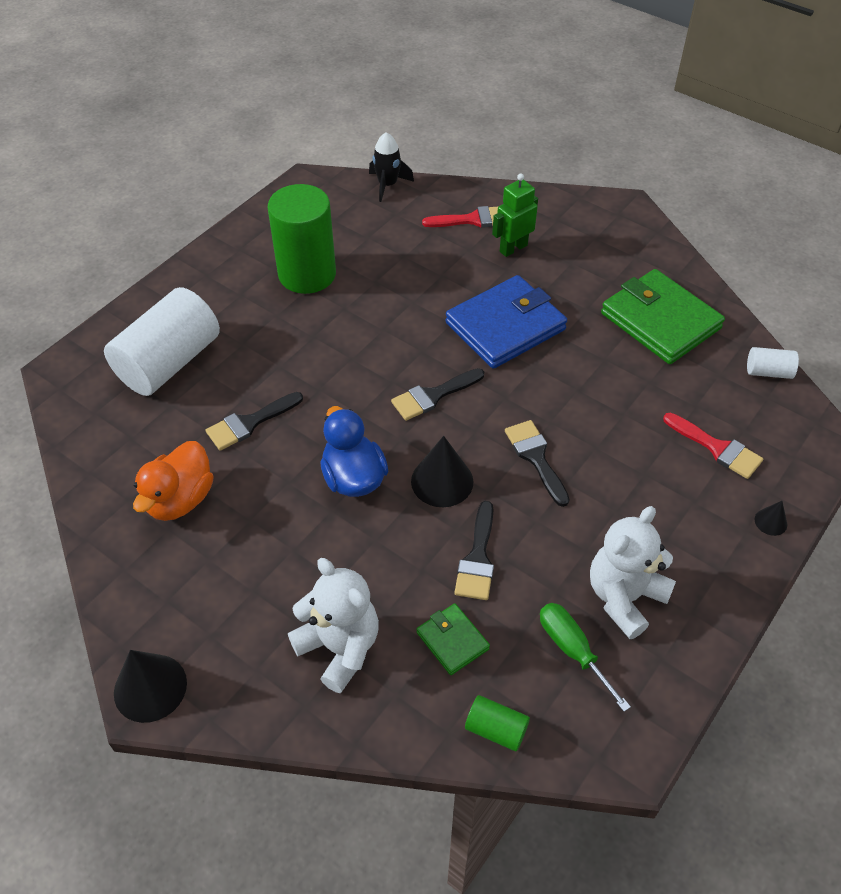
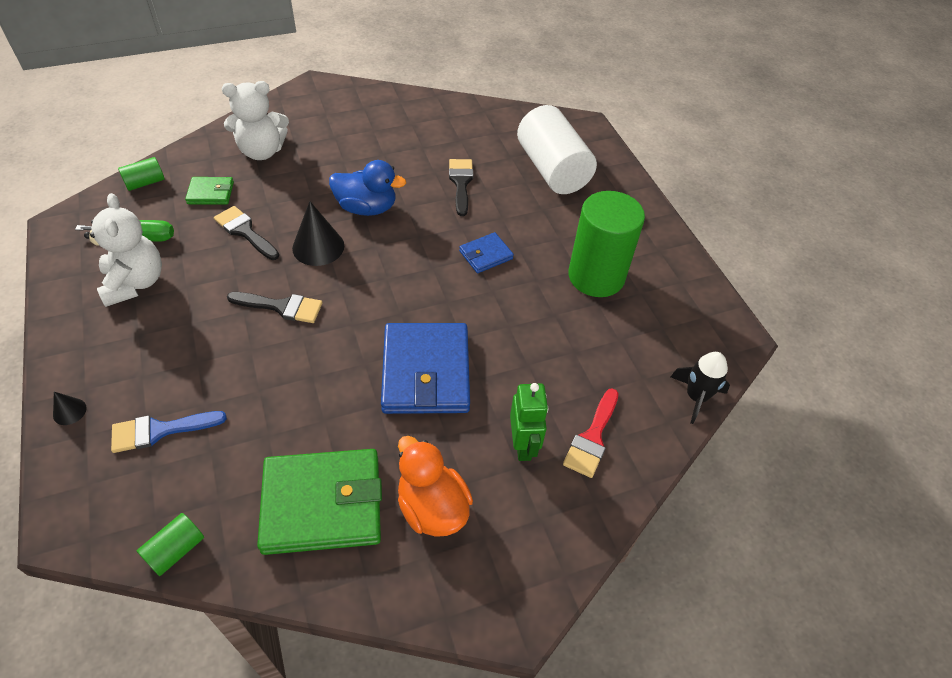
camera: 120 degrees right, 0 degrees up
(150, 687) = (320, 87): black cone -> none
(180, 499) = (427, 134): orange duck -> orange duck (432, 507)
(342, 353) = (486, 255): none -> blue wallet
(433, 396) = (395, 283): black brush -> none
(717, 448) = (160, 430): red brush -> blue brush
(768, 372) = (176, 550): white cylinder -> green cylinder

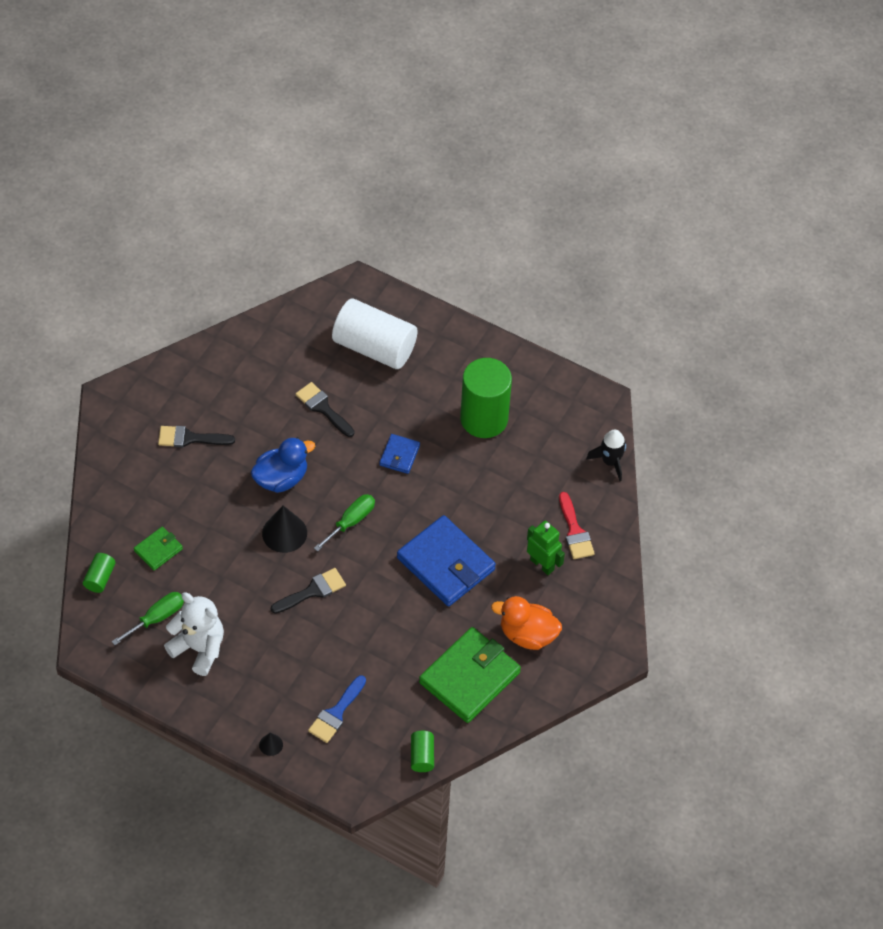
camera: 40 degrees left, 5 degrees up
(245, 232) = (222, 559): black brush -> black brush (190, 438)
(262, 151) = (148, 488): white teddy bear -> none
(383, 276) = (351, 521): none -> green screwdriver

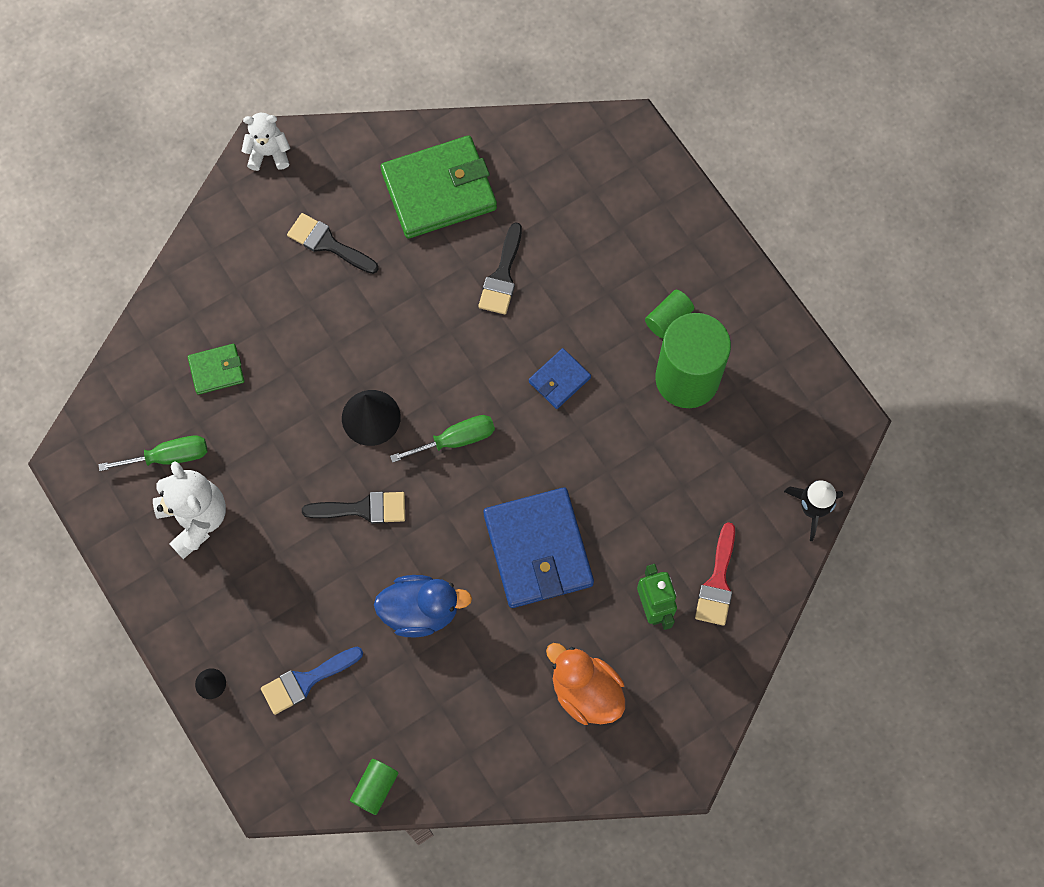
camera: 30 degrees right, 15 degrees up
(100, 578) = (133, 374): green cylinder -> green cylinder (668, 319)
(114, 399) = (269, 153): none -> white teddy bear
(281, 478) = (405, 345): blue duck -> blue duck (421, 610)
(323, 408) = (502, 275): black brush -> black brush turned 150 degrees counterclockwise
(374, 347) = (606, 223): white cylinder -> none
(469, 677) = (486, 713): green wallet -> green wallet (439, 190)

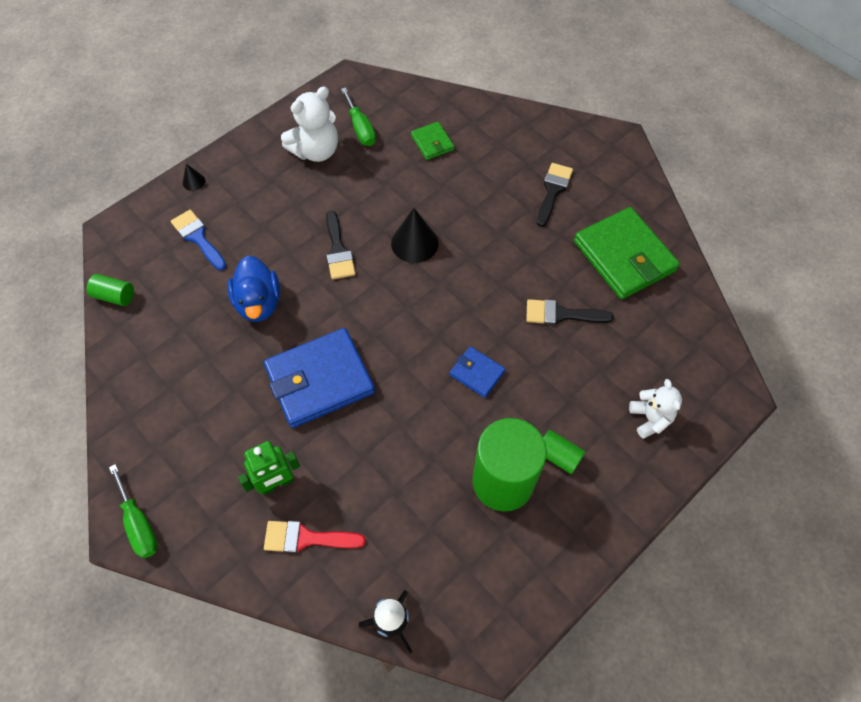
camera: 80 degrees right, 10 degrees down
(269, 153) = (615, 142): white teddy bear -> white teddy bear (650, 418)
(456, 440) = (407, 304): green screwdriver -> green screwdriver (139, 524)
(585, 691) = (196, 437): orange duck -> none

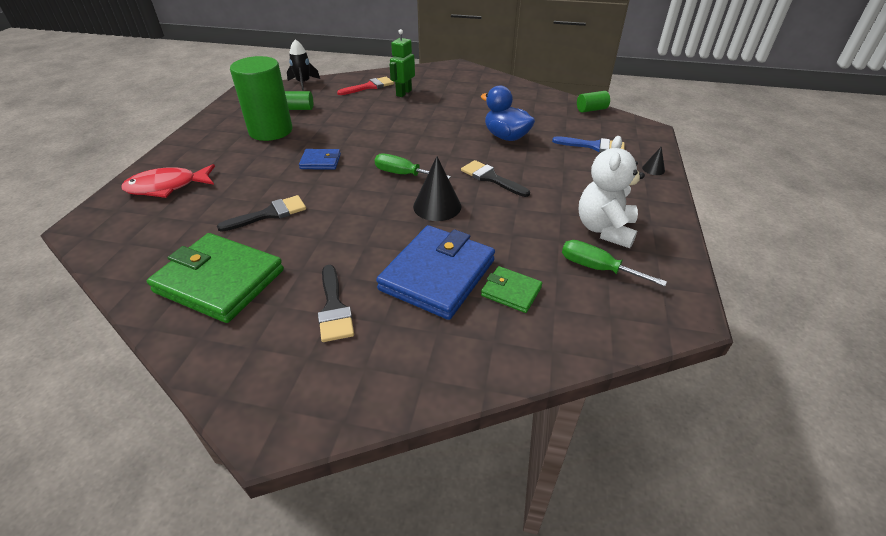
camera: 145 degrees right, 20 degrees down
(139, 524) = (453, 68): green screwdriver -> green screwdriver (403, 174)
(320, 380) = (424, 125): blue wallet -> blue wallet (437, 275)
(558, 456) = (237, 150): green cylinder -> green cylinder (299, 109)
(650, 418) = (167, 187): white teddy bear -> red fish

